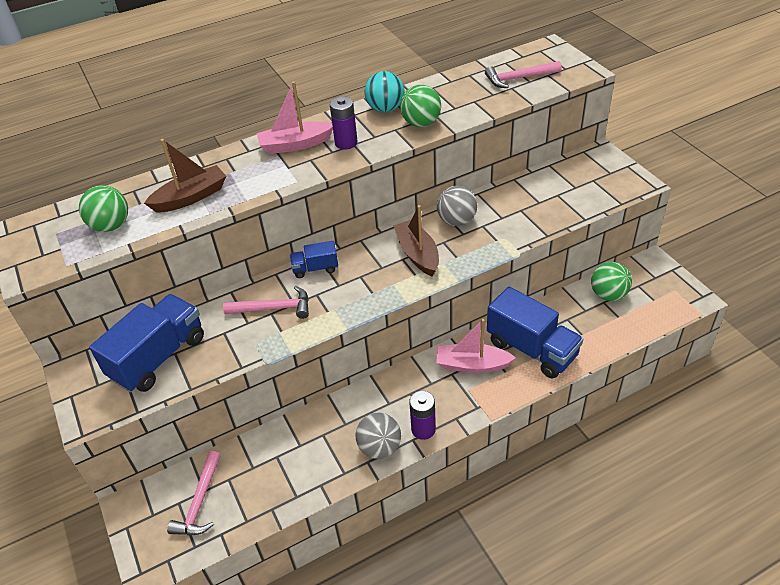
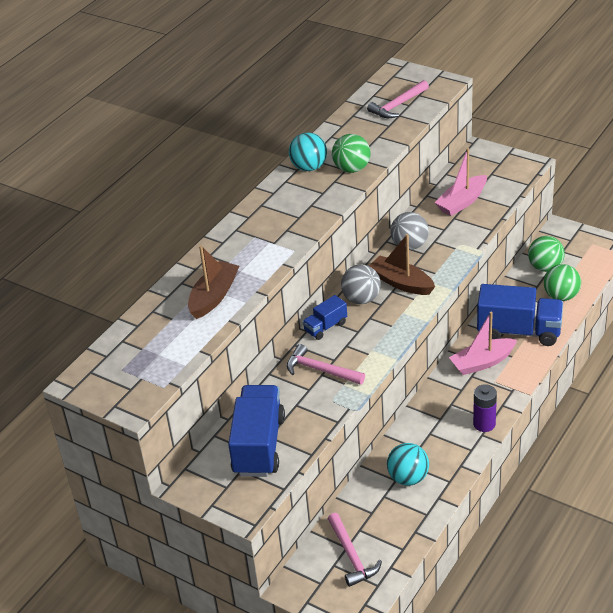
camera: 30 degrees left, 5 degrees down
(111, 226) = (167, 344): green ball -> green ball (561, 296)
(274, 308) = (320, 370): pink hammer -> pink hammer turned 120 degrees counterclockwise
(295, 144) = (260, 223): pink boat -> pink boat (462, 202)
(311, 449) = (408, 478): none -> turquoise ball
(346, 143) = (303, 206): purple battery -> none
(379, 447) = (461, 452): grey ball -> grey ball (361, 299)

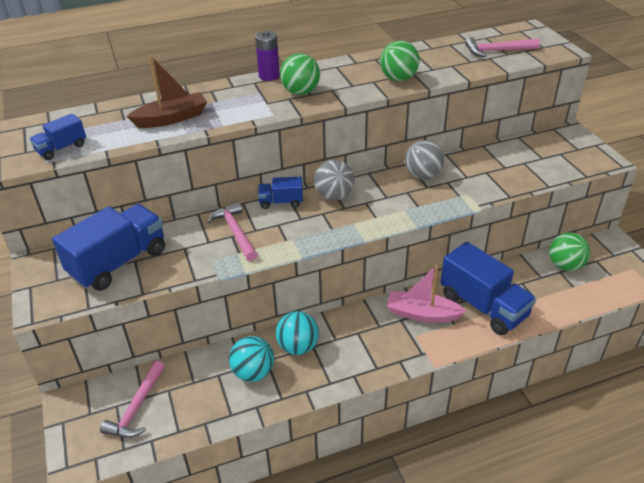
camera: 35 degrees right, 0 degrees up
(159, 369) = (62, 148): none -> blue truck
(309, 167) = (366, 64): turquoise ball -> turquoise ball (298, 347)
(401, 283) = (381, 200): brown boat -> none
(462, 202) = (507, 163): pink boat -> none
(484, 424) = (366, 367): purple battery -> purple battery (269, 76)
(561, 296) = (555, 297): green ball -> green ball (300, 92)

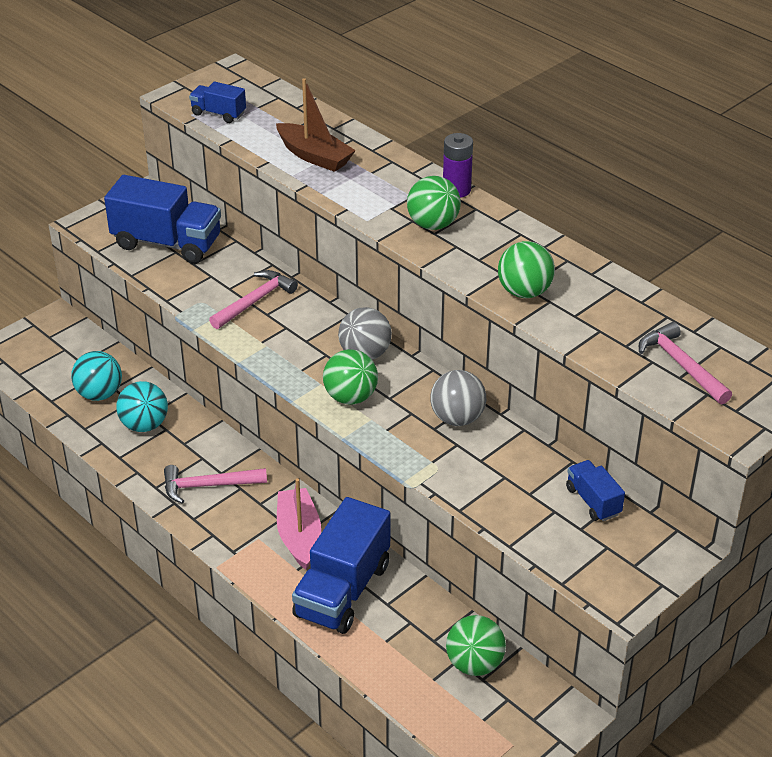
camera: 65 degrees right, 0 degrees up
(136, 408) = (67, 363): pink hammer -> pink hammer (208, 485)
(281, 202) = (328, 316): blue truck -> blue truck (593, 501)
(298, 347) = (195, 446): turquoise ball -> turquoise ball (99, 394)
(376, 213) = (350, 397): none -> green ball

